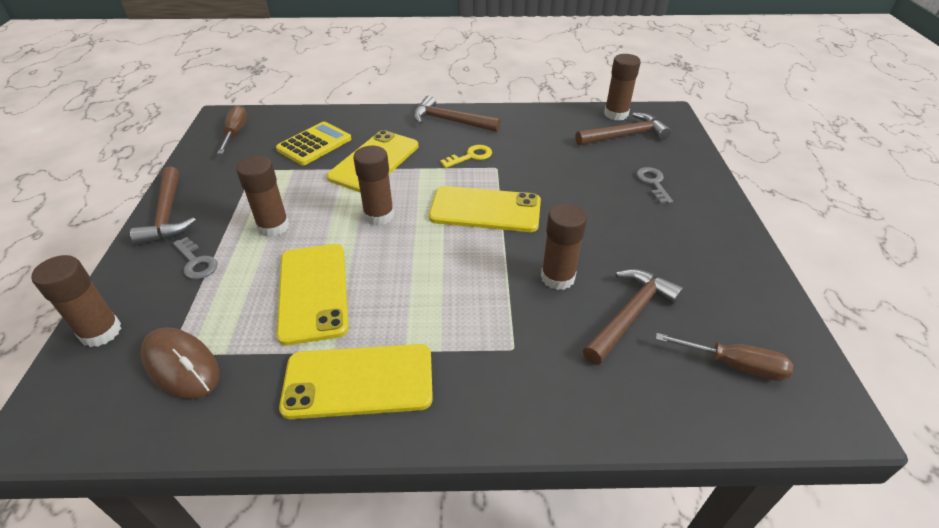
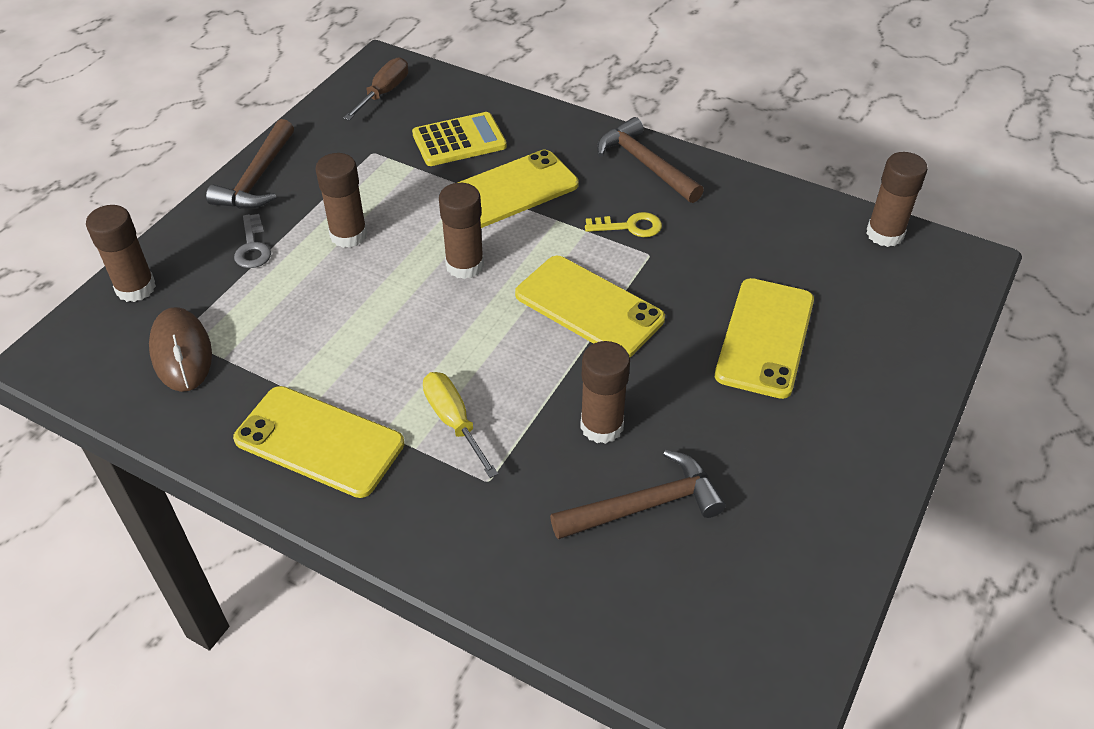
camera: 30 degrees right, 5 degrees up
(313, 292) = (339, 329): yellow phone -> yellow phone (765, 337)
(454, 319) = (454, 422): none -> yellow screwdriver
(625, 135) = (865, 272): brown hammer -> none
(653, 183) = (836, 357): grey key -> none
(734, 365) = (710, 614): brown screwdriver -> none

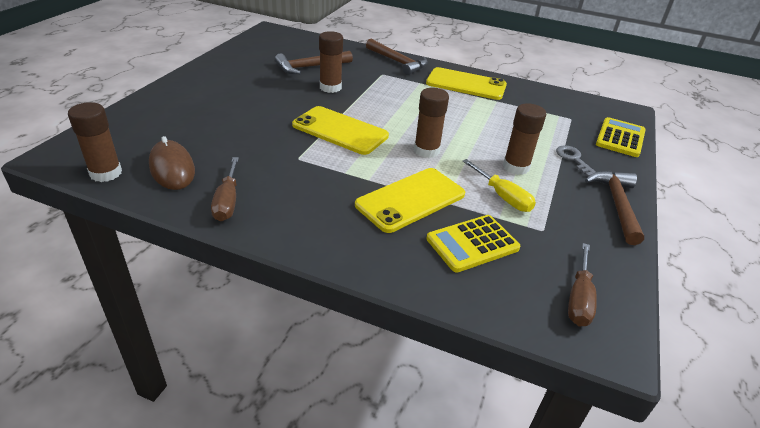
camera: 170 degrees right, 10 degrees down
(135, 288) = (620, 138): brown glue stick -> yellow calculator
(181, 353) = (562, 112): brown mouse -> brown mouse (172, 168)
(454, 422) = (405, 89): yellow screwdriver -> yellow screwdriver (502, 196)
(630, 226) = (311, 175): yellow key -> none
(645, 164) = (294, 225): brown hammer -> brown hammer (398, 62)
(724, 193) = (227, 201): none -> brown screwdriver
(765, 337) = (231, 118): yellow phone -> none

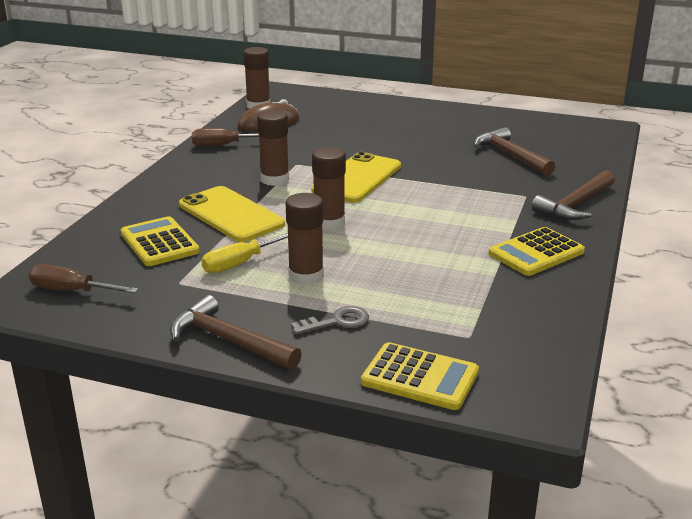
camera: 90 degrees right, 10 degrees down
(330, 87) = (460, 169): brown glue stick -> brown glue stick (275, 179)
(466, 84) = (536, 253): yellow phone -> yellow calculator
(616, 204) = (228, 340): brown hammer -> brown hammer turned 150 degrees counterclockwise

